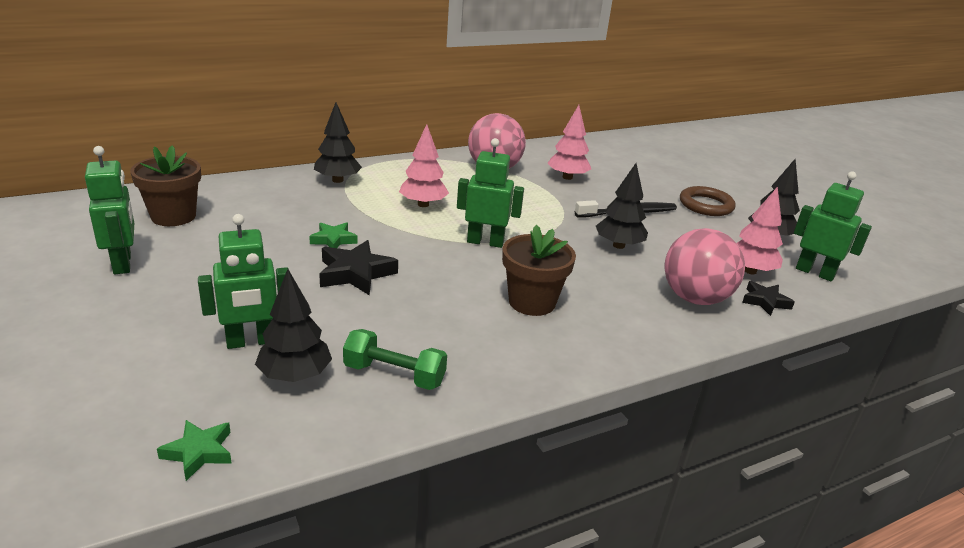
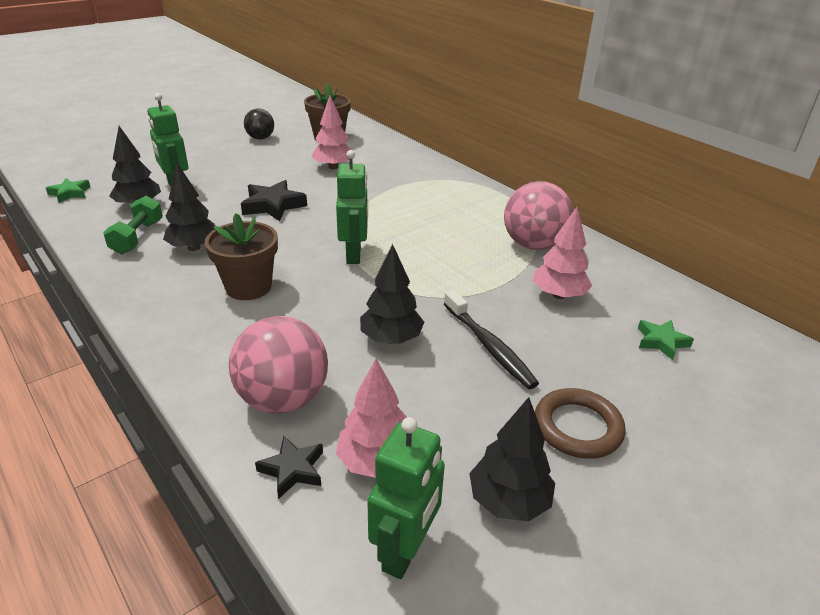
camera: 80 degrees right, 5 degrees up
(123, 263) = (260, 138): green robot -> black ball
(333, 240) = (322, 190): green star -> green star (661, 342)
(338, 180) = (432, 176): black tree -> black tree (194, 248)
(423, 204) = (412, 217): pink tree -> pink tree (333, 167)

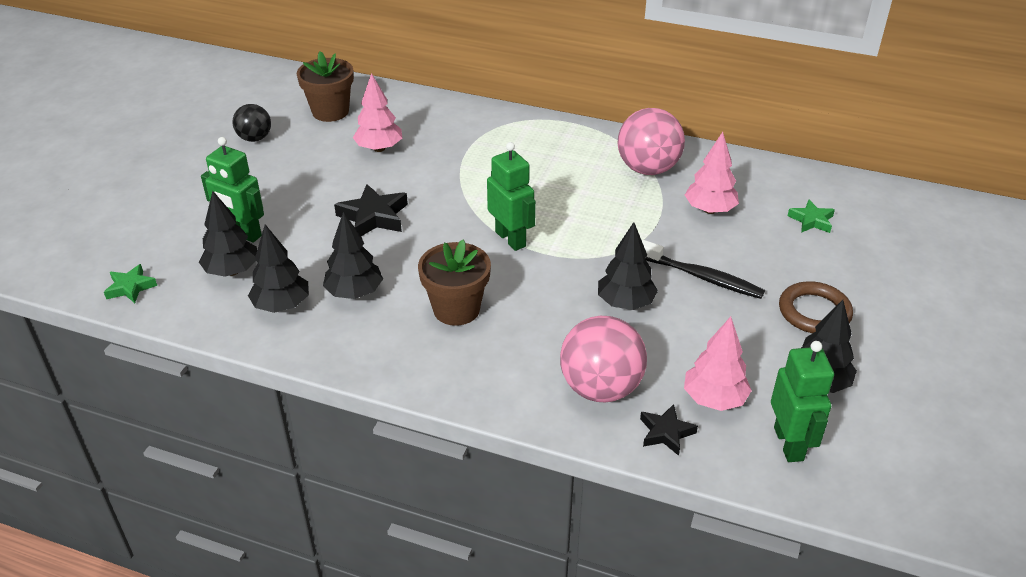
camera: 30 degrees left, 5 degrees up
(137, 237) = (282, 305): green dumbbell -> black tree

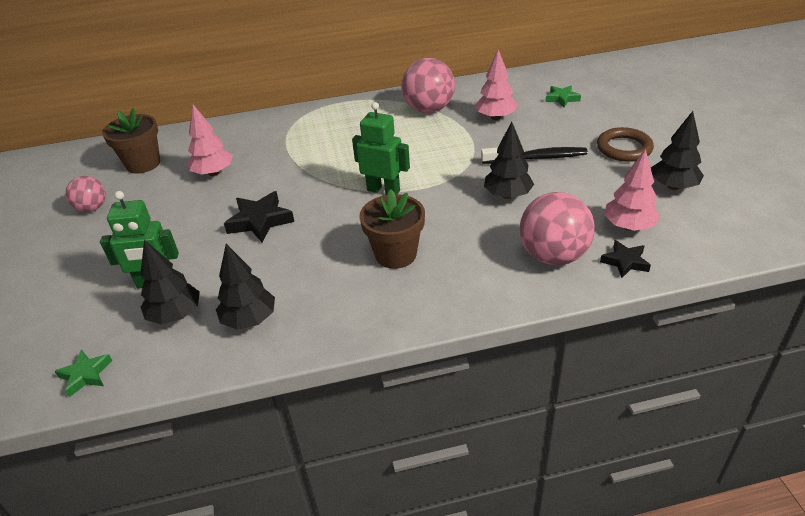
camera: 30 degrees left, 0 degrees up
(255, 138) = (92, 208): black ball -> pink ball
(354, 293) = (303, 281): black tree -> none
(789, 444) = (700, 230): green robot -> none

